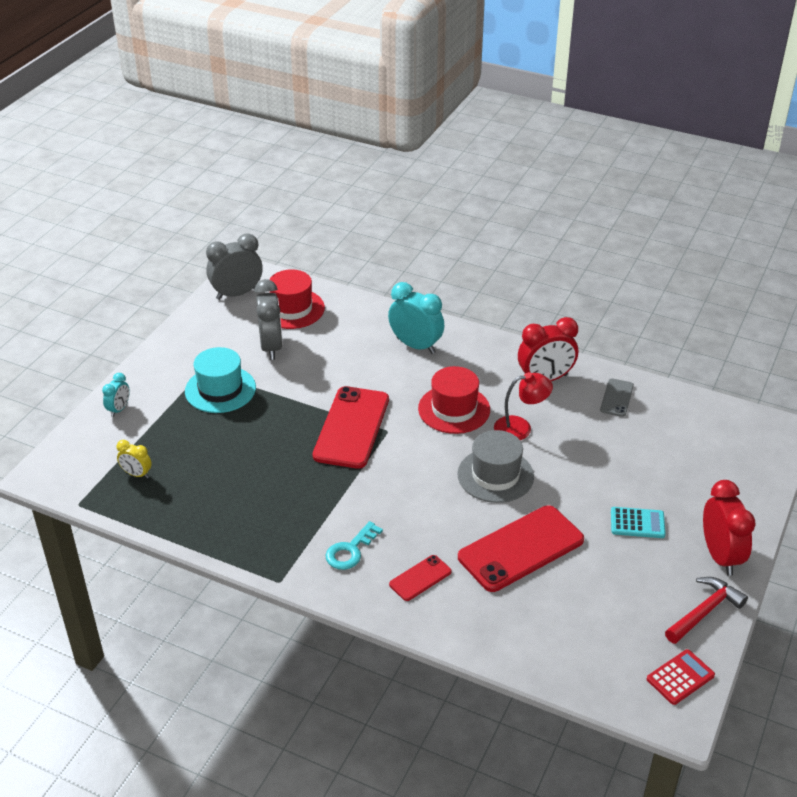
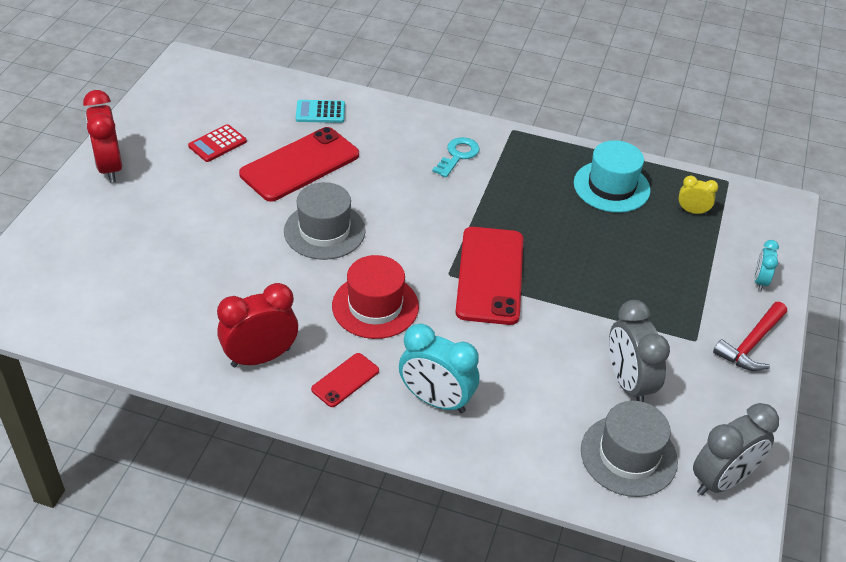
camera: 170 degrees right, 5 degrees up
(220, 389) = (660, 314): turquoise hat -> turquoise hat (611, 186)
(292, 309) = (628, 455): red hat -> grey hat
(420, 578) = (390, 137): red phone -> red phone (345, 380)
(520, 427) = (295, 287): red lamp -> none
(616, 398) = (172, 335): grey phone -> none
(637, 523) = (182, 192): turquoise calculator -> turquoise calculator (320, 112)
(680, 677) = (177, 83): red calculator -> red calculator (217, 144)
(704, 611) = (141, 125): red hammer -> red hammer (751, 344)

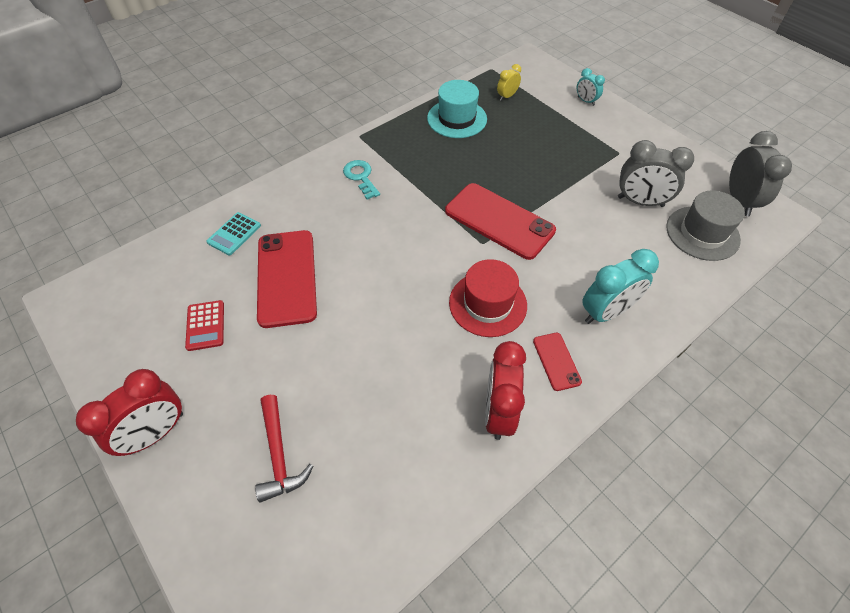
camera: 55 degrees left, 10 degrees up
(110, 168) = (156, 433): red clock -> red clock turned 60 degrees counterclockwise
(324, 231) = (380, 297): grey hat -> none
(751, 344) = (635, 132): red hammer -> red hammer (279, 455)

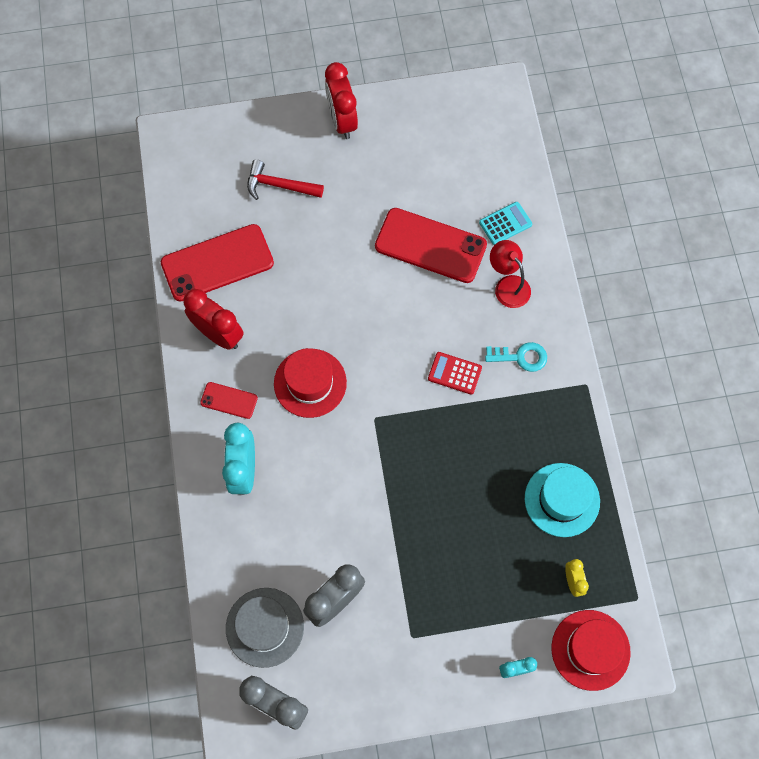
camera: 120 degrees right, 15 degrees up
(205, 325) = (416, 174): red calculator -> red calculator (454, 373)
(234, 234) = (505, 223): turquoise calculator -> turquoise calculator turned 90 degrees clockwise
(298, 209) = (508, 285): none -> red lamp
(499, 221) = (391, 449): red phone -> red phone (217, 263)
(541, 76) = (590, 650): none -> red hat

